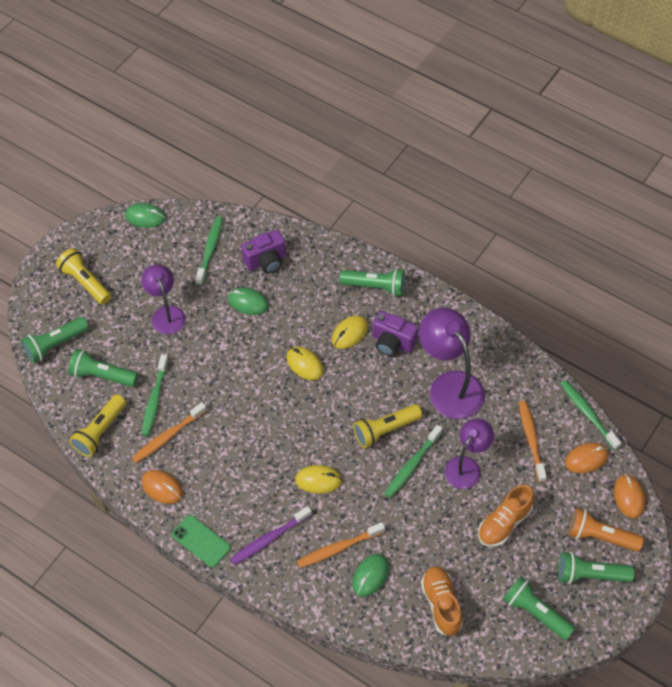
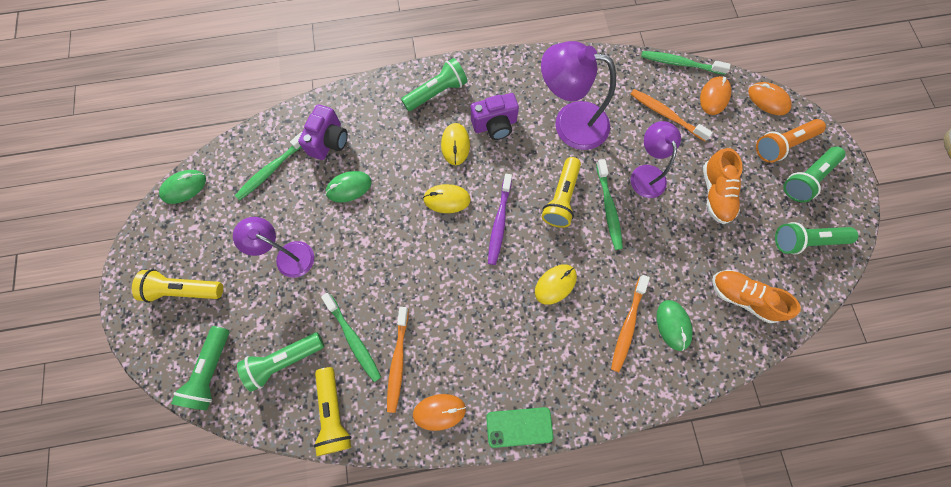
camera: 45 degrees left, 15 degrees up
(210, 250) = (271, 170): green toothbrush -> green toothbrush turned 105 degrees counterclockwise
(269, 539) = (569, 370): purple toothbrush -> purple toothbrush (499, 223)

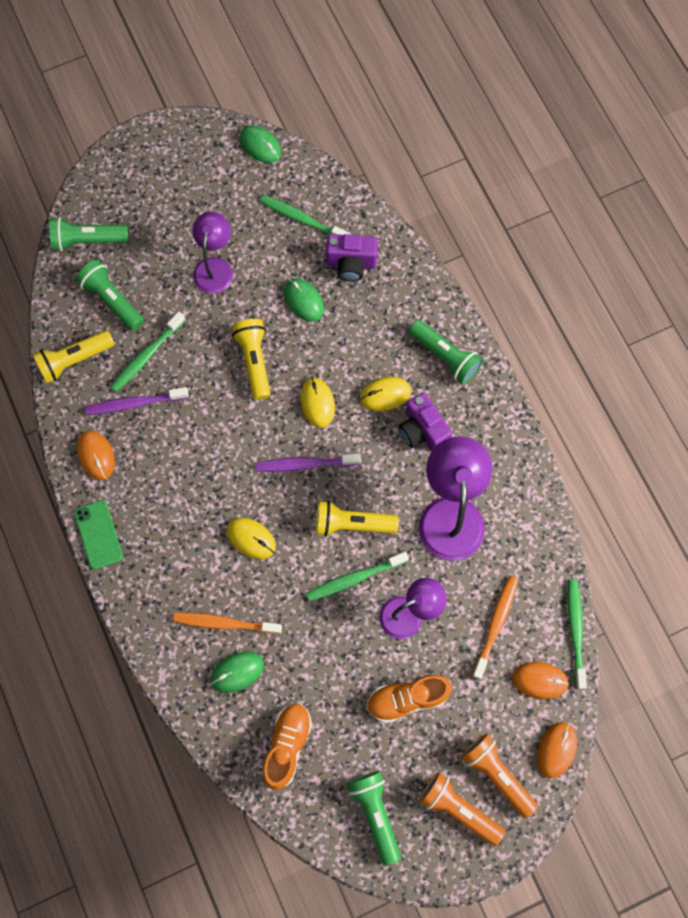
camera: 75 degrees right, 0 degrees up
(184, 290) = (157, 187): yellow flashlight -> yellow flashlight (254, 361)
(398, 361) = (135, 403): orange toothbrush -> purple toothbrush
(807, 179) = (458, 809): green flashlight -> orange flashlight

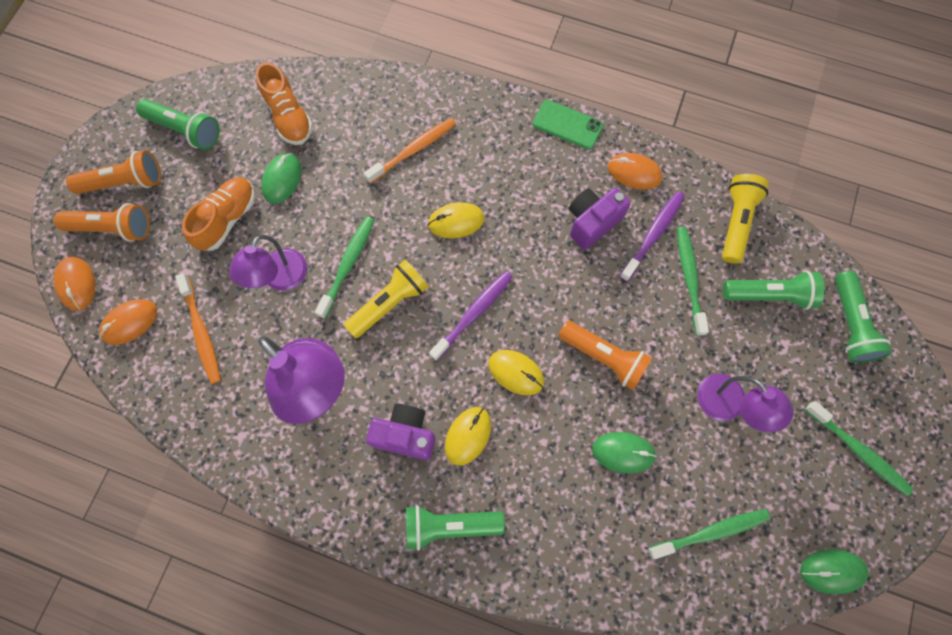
camera: 135 degrees right, 0 degrees up
(88, 240) = (850, 324): green flashlight -> green flashlight turned 135 degrees clockwise
(237, 672) = (371, 129): green mouse -> green mouse (282, 179)
(254, 361) = (604, 357): yellow flashlight -> orange flashlight
(351, 264) = (621, 532): purple camera -> purple camera (592, 223)
(575, 631) = (128, 387): green toothbrush -> green toothbrush (858, 451)

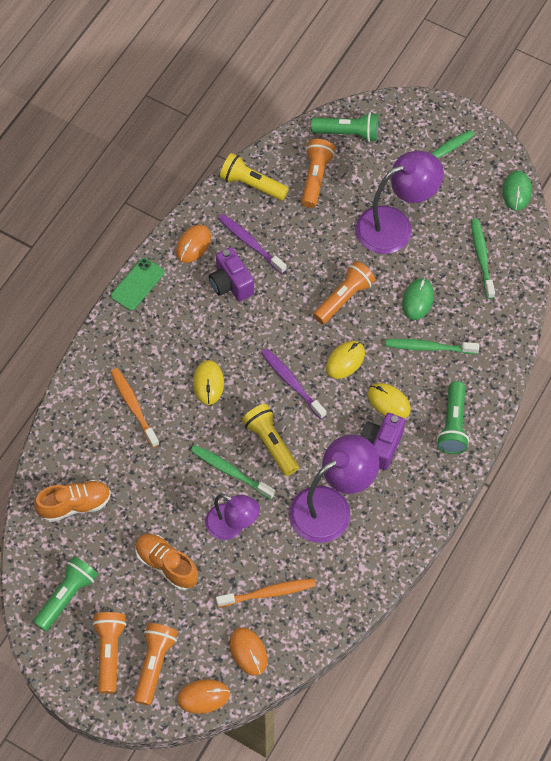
camera: 80 degrees left, 10 degrees down
(282, 179) = (138, 516): green mouse -> none
(689, 278) = (291, 227): green toothbrush -> green toothbrush (428, 347)
(728, 406) = (395, 225): purple lamp -> purple lamp, size x1.57
(769, 295) = (315, 178): green flashlight -> orange flashlight

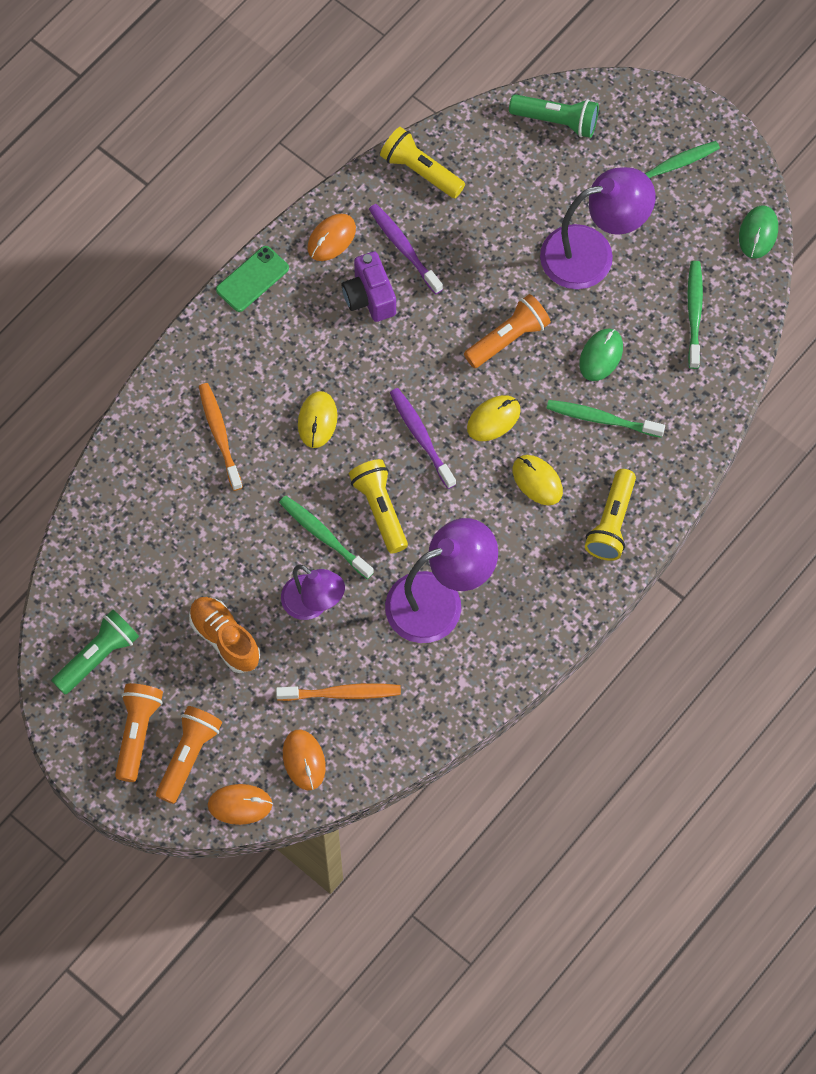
camera: 10 degrees right, 5 degrees up
(75, 505) = (126, 546): orange shoe -> none
(315, 178) = (503, 174): orange flashlight -> none
(381, 446) = (516, 535): purple camera -> none
(453, 425) = (612, 523): green flashlight -> yellow flashlight

